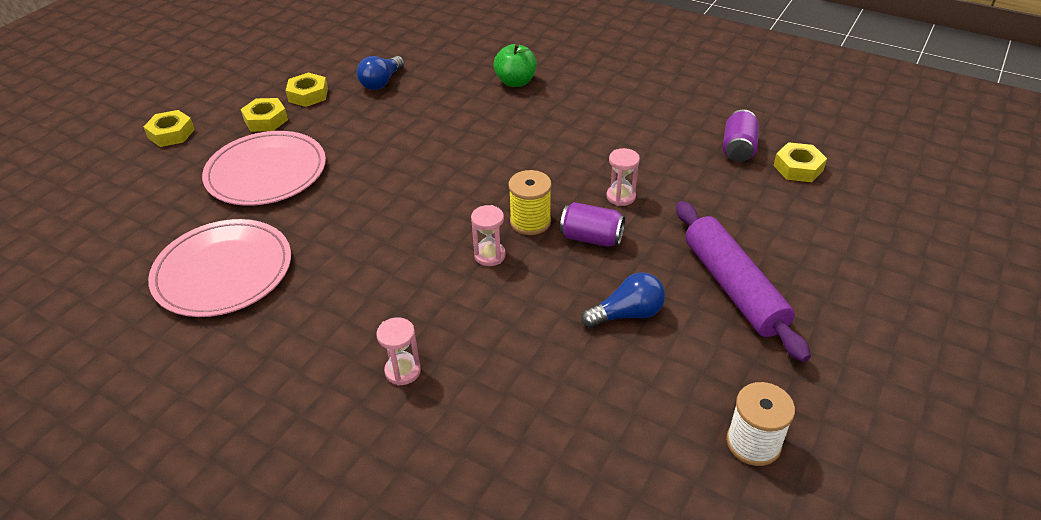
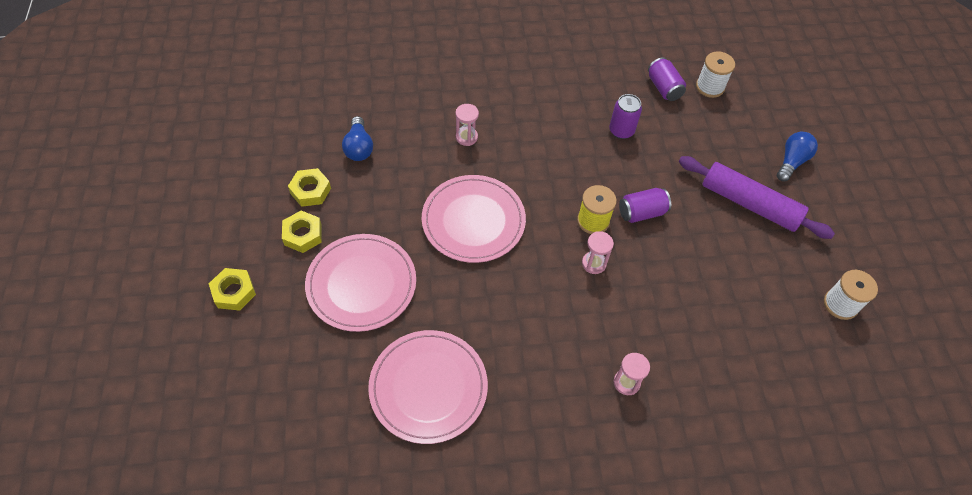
camera: 40 degrees left, 15 degrees up
(414, 171) = (473, 221): none -> pink plate
(515, 82) = (464, 97): green apple -> none
(621, 196) = (629, 168): pink hourglass -> pink hourglass (466, 137)
(627, 314) = (711, 259): blue light bulb -> blue light bulb (791, 162)
(647, 164) = (621, 131): none -> purple can
(798, 168) = (710, 87): yellow nut -> white spool

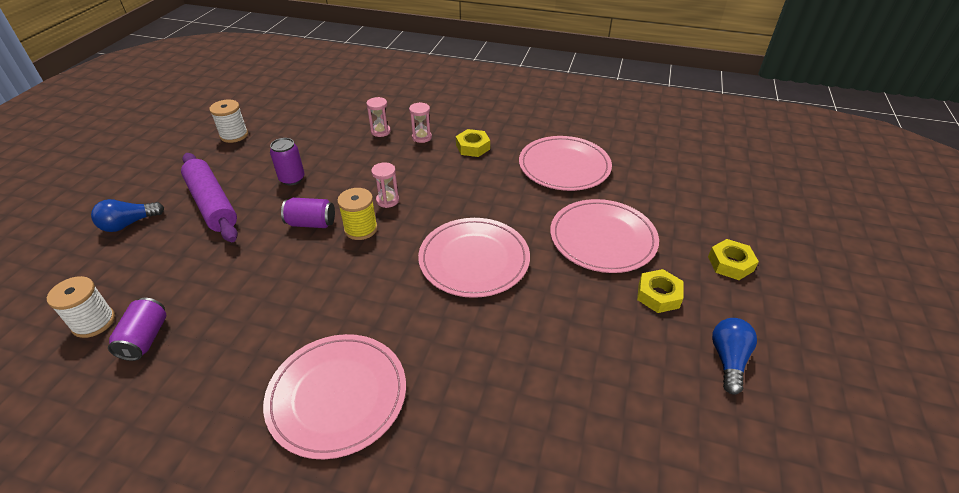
camera: 155 degrees left, 15 degrees down
(310, 191) = (647, 340): yellow nut -> yellow nut (473, 147)
(359, 147) = (576, 379): blue light bulb -> blue light bulb (728, 360)
(466, 137) = (433, 350): pink hourglass -> pink hourglass (380, 131)
(511, 93) = (337, 396): none -> pink plate
(621, 131) = (251, 302): purple can -> purple can (292, 179)

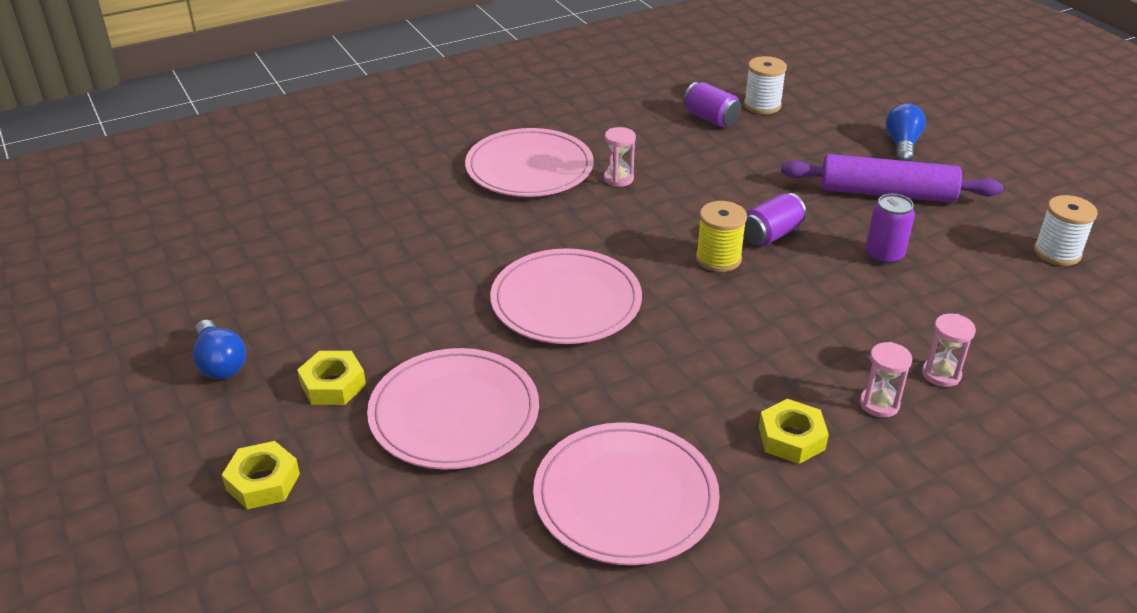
camera: 135 degrees right, 5 degrees down
(387, 200) = (750, 299): pink hourglass -> pink hourglass (618, 179)

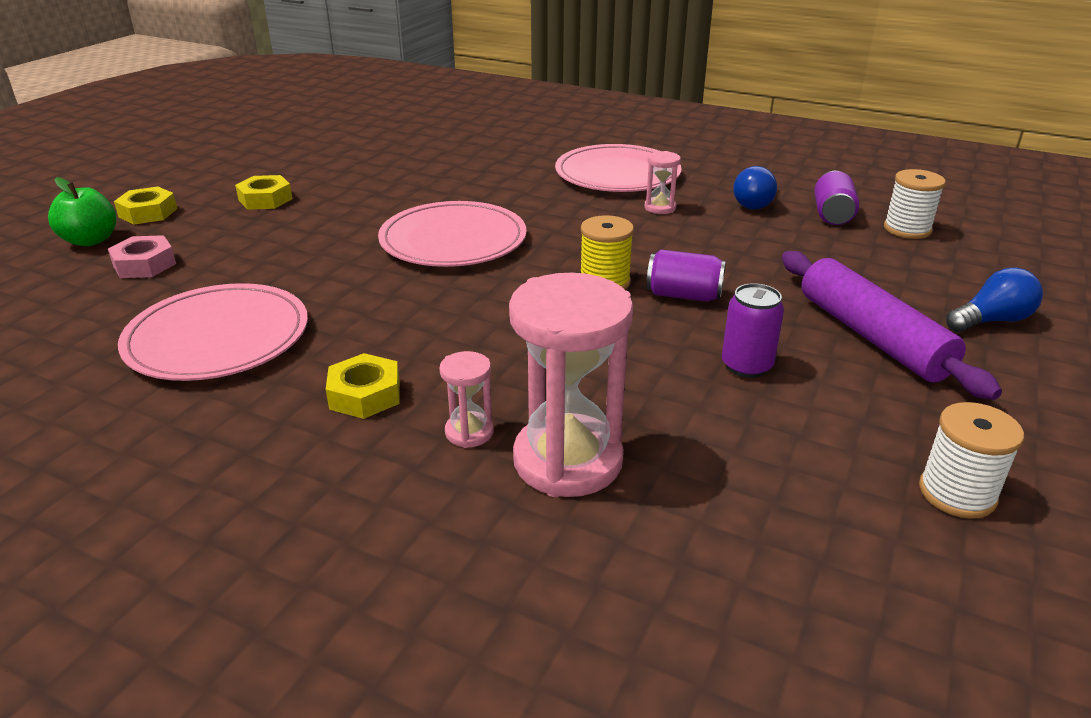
camera: 55 degrees right, 5 degrees down
(220, 363) = (257, 165): blue light bulb -> blue light bulb (755, 202)
(293, 545) = (91, 240): none -> green apple
(410, 513) = (144, 264): none -> pink nut
(454, 413) = (269, 244): pink plate -> none
(941, 374) = (567, 461): pink hourglass -> pink hourglass, size x2.16

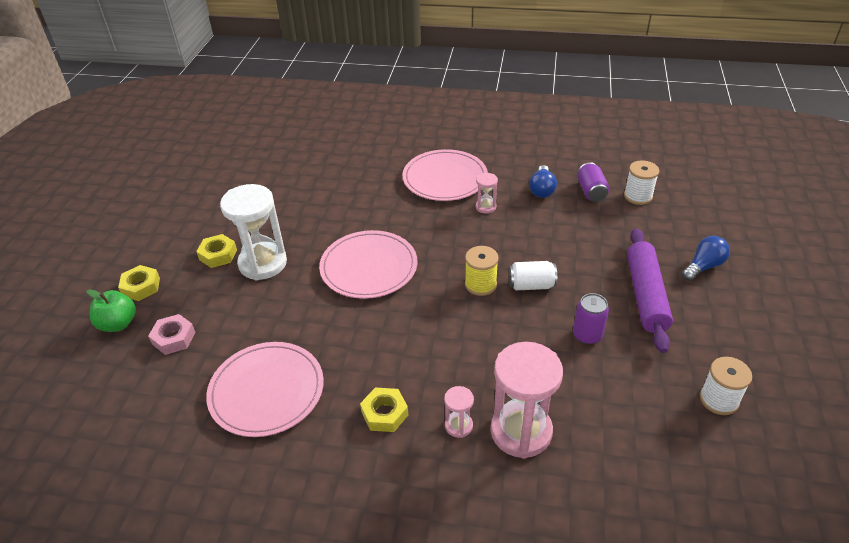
camera: 15 degrees left, 10 degrees up
(315, 215) = (263, 263): none -> white hourglass
(683, 295) = (531, 285): purple can -> white can
(872, 337) = (645, 295): purple rolling pin -> purple rolling pin turned 45 degrees clockwise

